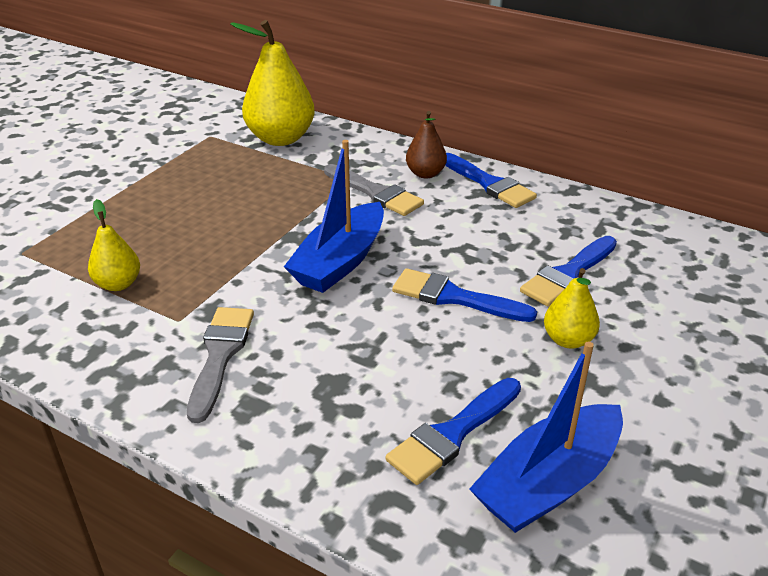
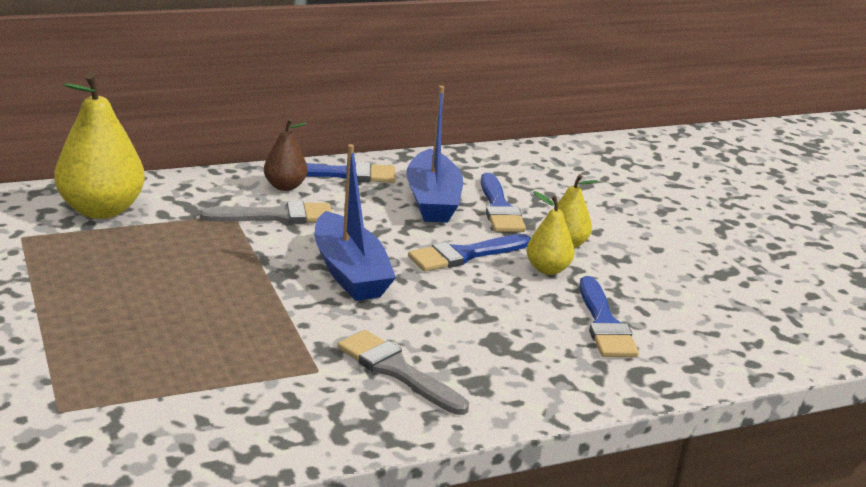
camera: 55 degrees left, 10 degrees down
(118, 284) = (213, 378): yellow pear -> yellow pear (547, 269)
(549, 483) = (683, 316): blue boat -> blue boat (432, 200)

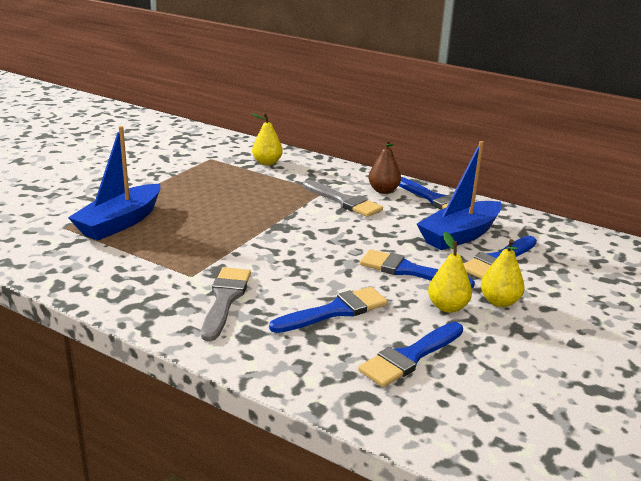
camera: 55 degrees right, 0 degrees up
(101, 210) = (267, 163): yellow pear -> yellow pear, size x0.54
(349, 272) = (317, 244): blue boat -> blue boat (120, 223)
(491, 323) = (335, 311): none -> blue brush

